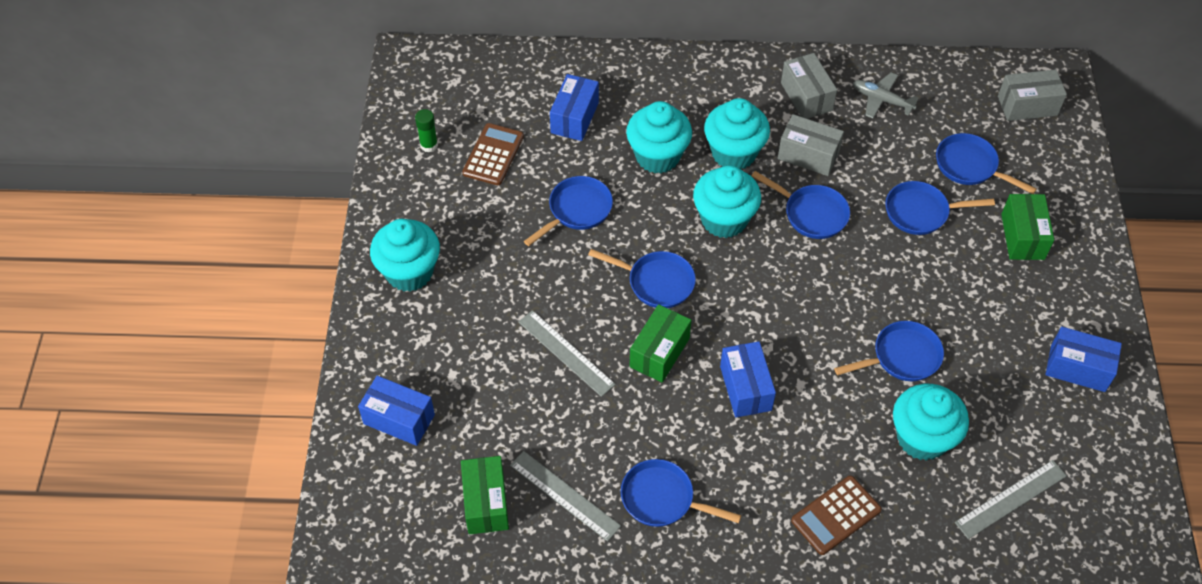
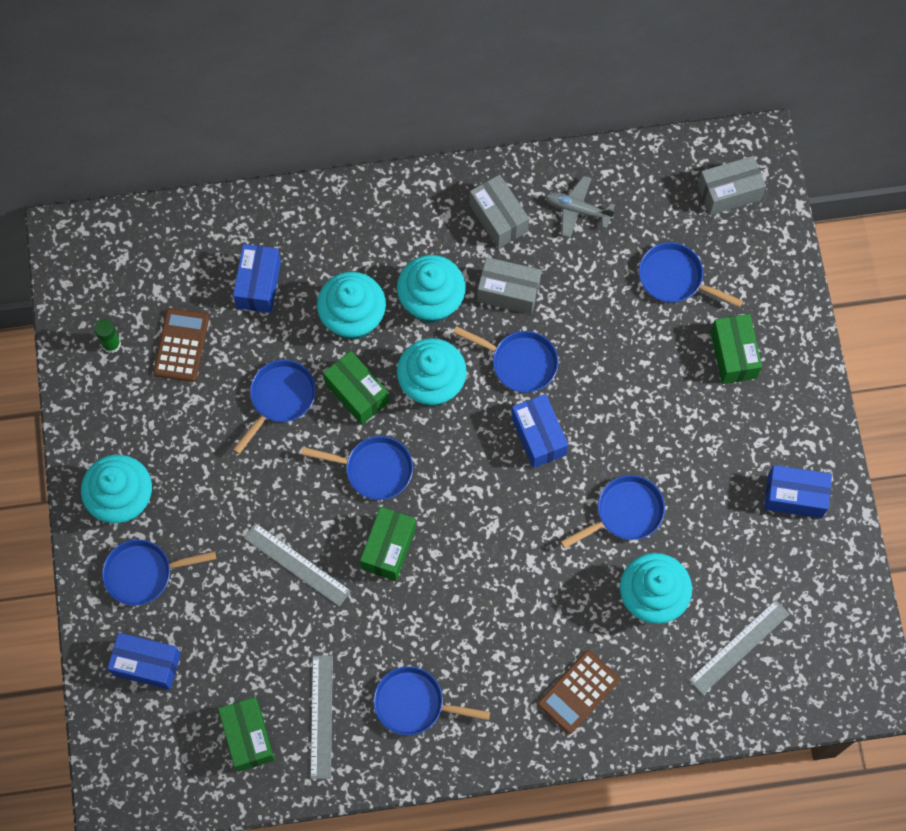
camera: 10 degrees left, 15 degrees up
(564, 495) = (321, 716): grey ruler -> grey ruler turned 60 degrees clockwise
(651, 216) = (357, 393): none -> green box
(745, 388) = (477, 573): blue box -> blue box (538, 436)
(921, 212) = (630, 342): blue pan -> blue pan (144, 573)

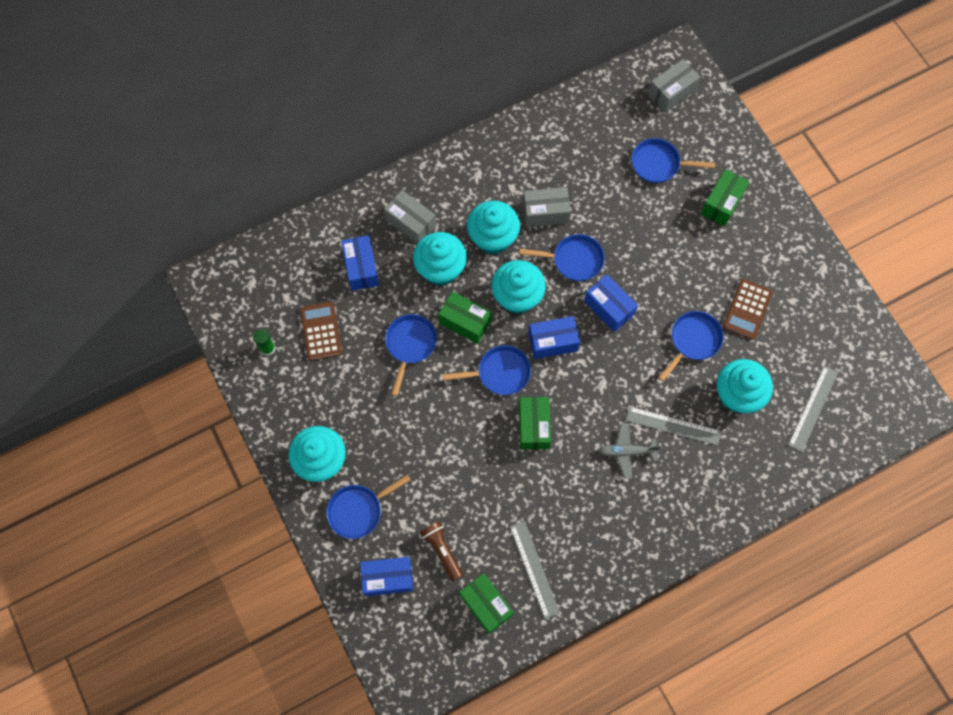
camera: 20 degrees left, 0 degrees up
(222, 655) = (442, 550): none -> brown flashlight
(297, 564) = (471, 462): grey ruler -> grey ruler (673, 425)
(414, 703) = (599, 534): blue pan -> none
(498, 218) = (517, 163): grey box -> grey box (411, 223)
(577, 210) = (570, 139): grey plane -> grey plane (627, 451)
(578, 692) = (714, 482): brown calculator -> brown calculator (747, 309)
(733, 355) = (722, 203): green box -> green box turned 60 degrees clockwise
(794, 496) = (806, 288): blue box -> blue box (553, 342)

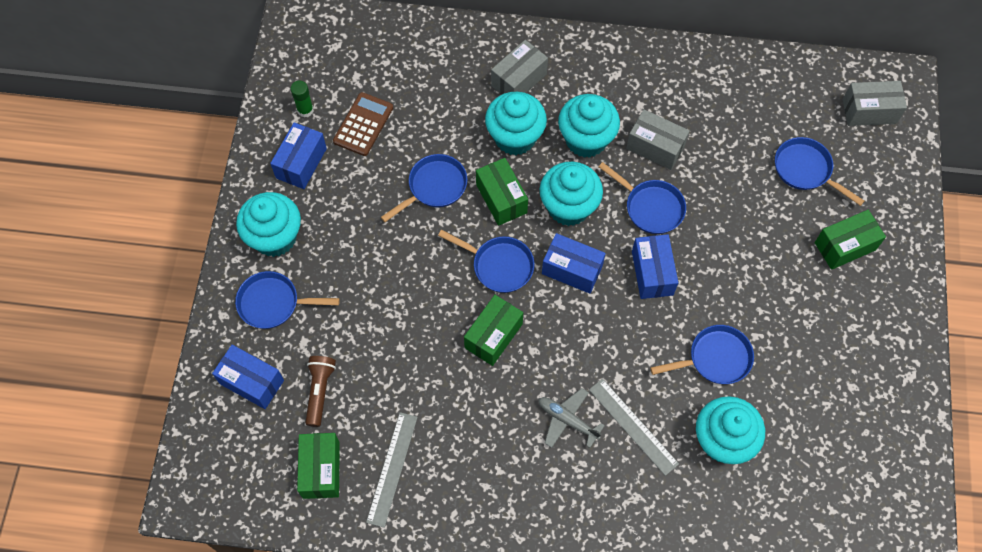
camera: 35 degrees right, 5 degrees down
(361, 268) = (442, 92): blue box -> blue box (301, 163)
(411, 223) = (518, 80): grey box -> grey box turned 60 degrees clockwise
(747, 309) = (796, 364): brown calculator -> none
(813, 408) = (795, 507): grey ruler -> none

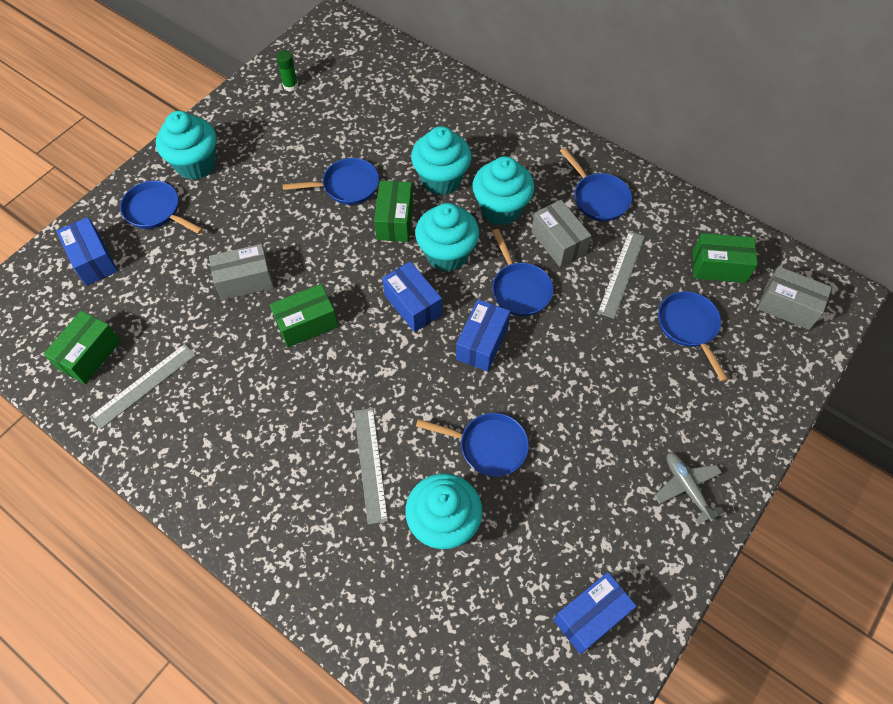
camera: 30 degrees right, 5 degrees down
(301, 163) = (257, 121): blue box -> blue box (590, 616)
(320, 391) = (137, 294): brown flashlight -> none
(363, 124) = (326, 115): brown calculator -> none
(499, 265) = (353, 271): blue pan -> blue pan (598, 198)
(518, 80) = (477, 138): grey box -> grey box (245, 281)
(567, 420) = (317, 426): grey plane -> grey plane (686, 487)
(724, 149) = (621, 274): none -> grey ruler
(845, 246) = (684, 412): green box -> green box (719, 267)

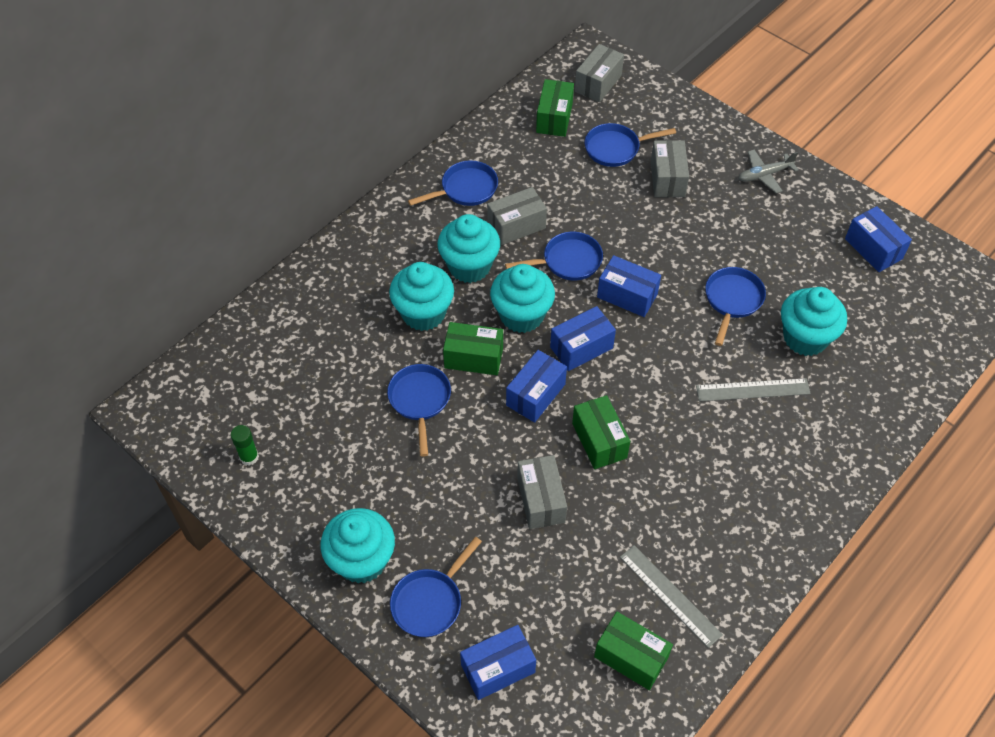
camera: 85 degrees left, 5 degrees down
(356, 271) = (535, 395): none -> blue box
(621, 274) = (556, 185): grey ruler -> none
(655, 380) = (667, 179): none -> grey box

